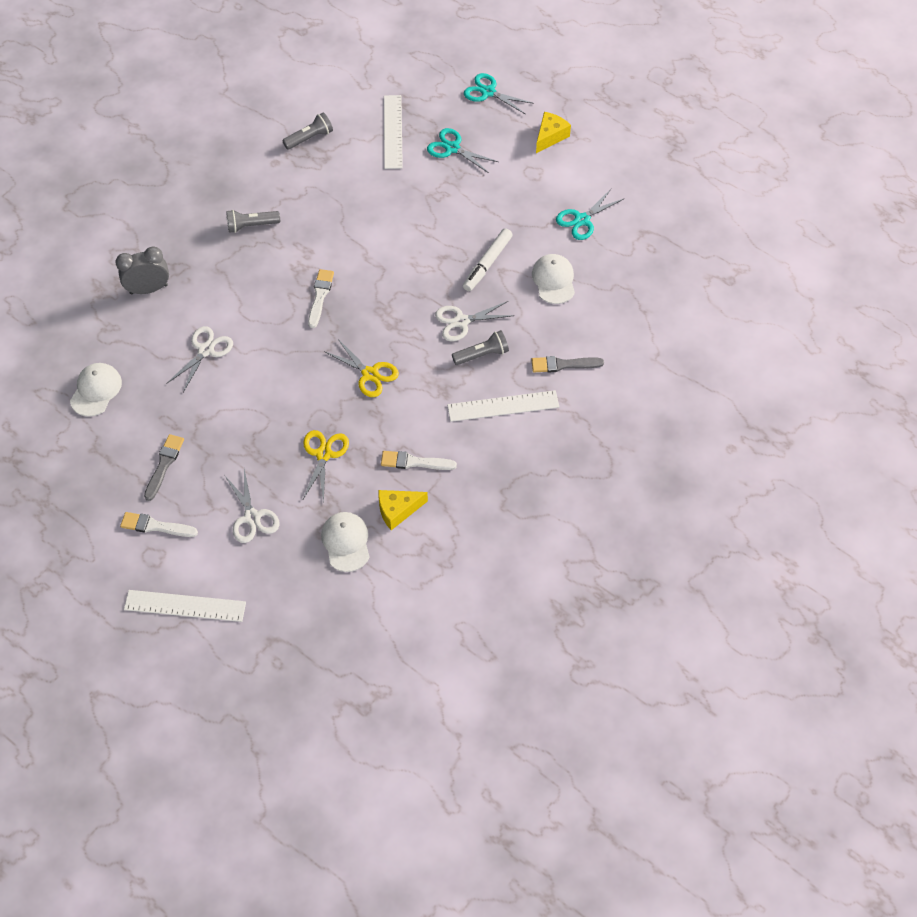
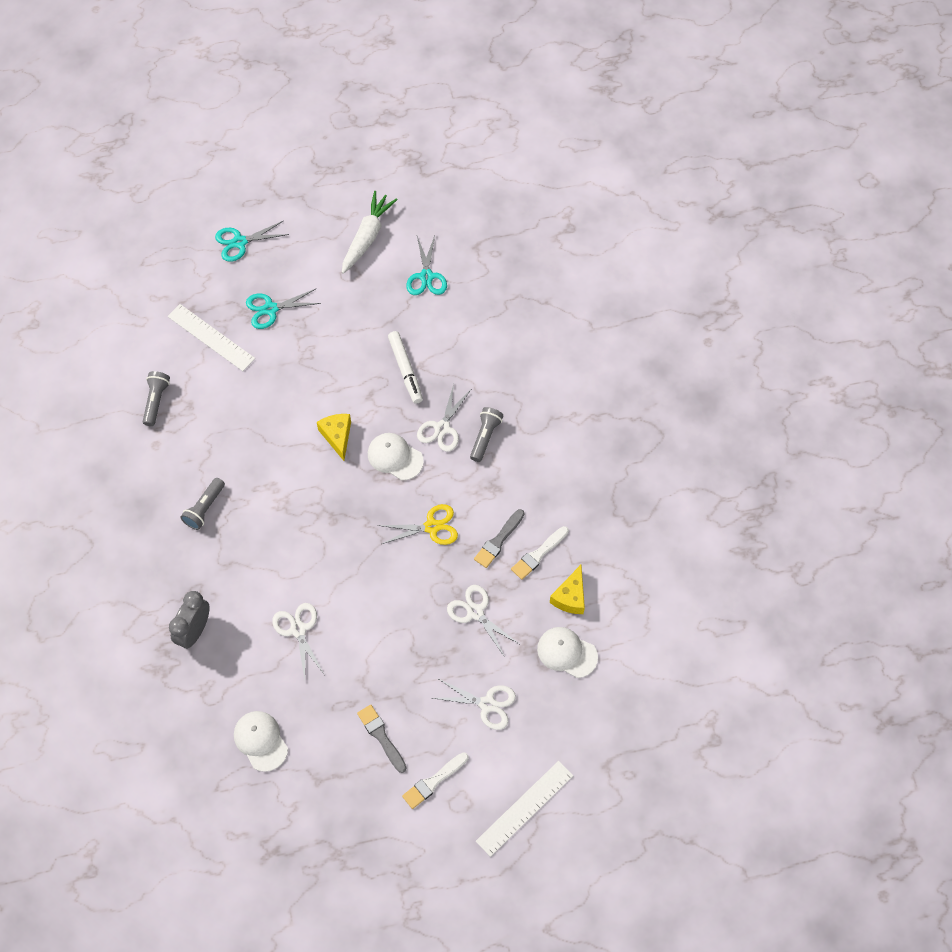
camera: 50 degrees left, 5 degrees up
(320, 296) = (324, 508): white brush -> none
(324, 454) = (475, 612): yellow scissors -> white scissors
(503, 406) = (543, 458): white ruler -> none
(550, 136) = (327, 235): yellow cheese -> yellow cheese (337, 436)
(553, 280) = (463, 338): white cap -> white cap (395, 457)
(563, 365) = (543, 390): grey brush -> grey brush (498, 540)
(575, 161) = (367, 237): none -> white carrot

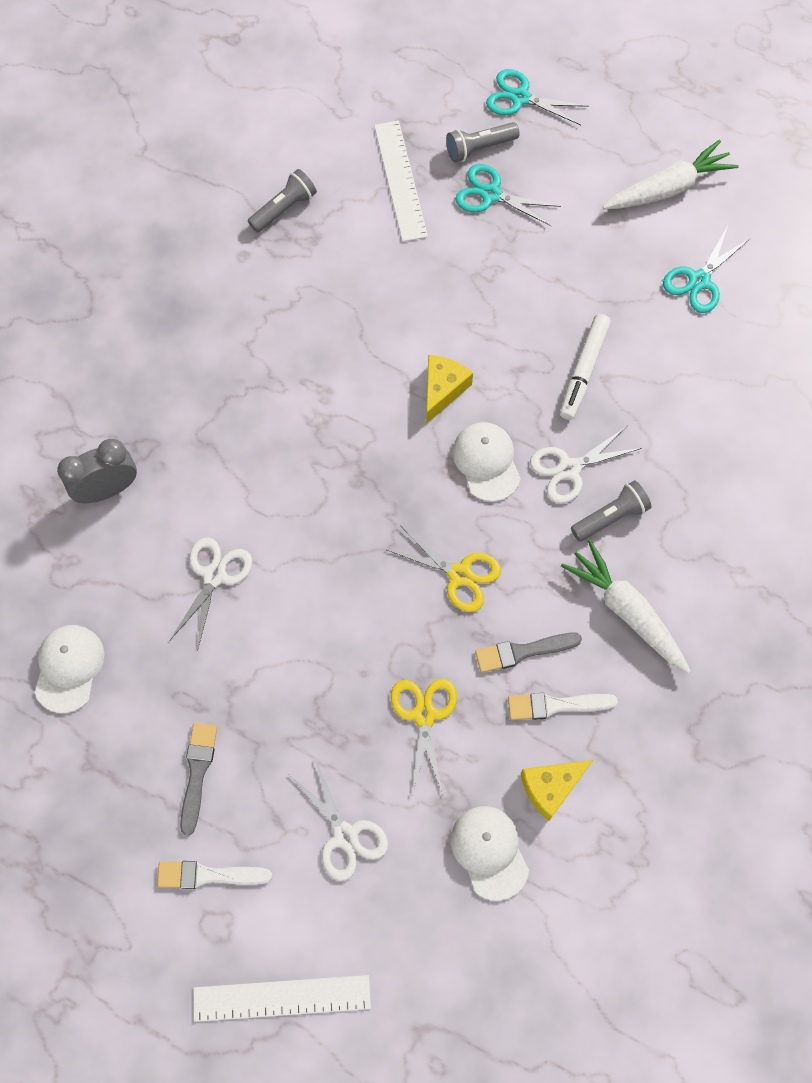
camera: 40 degrees right, 5 degrees up
(205, 508) = (233, 363): grey flashlight -> grey flashlight (479, 148)
(475, 612) = (424, 715): white scissors -> yellow scissors
(534, 479) = (627, 611): none -> white carrot

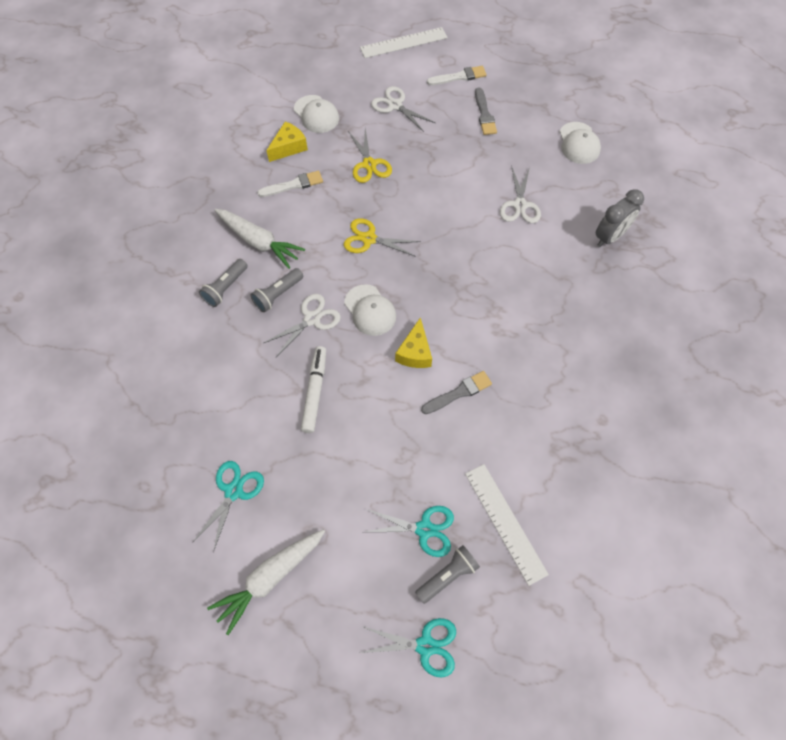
camera: 165 degrees right, 5 degrees down
(284, 208) = (589, 469): grey flashlight -> grey flashlight (225, 288)
(523, 651) = (319, 207): grey brush -> grey brush (459, 392)

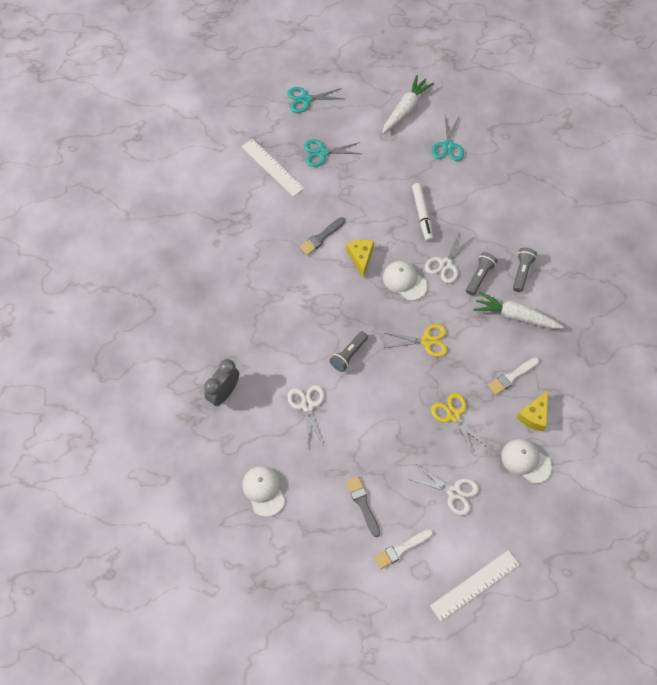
camera: 165 degrees right, 0 degrees up
(447, 576) = (301, 133): grey flashlight -> grey flashlight (349, 355)

